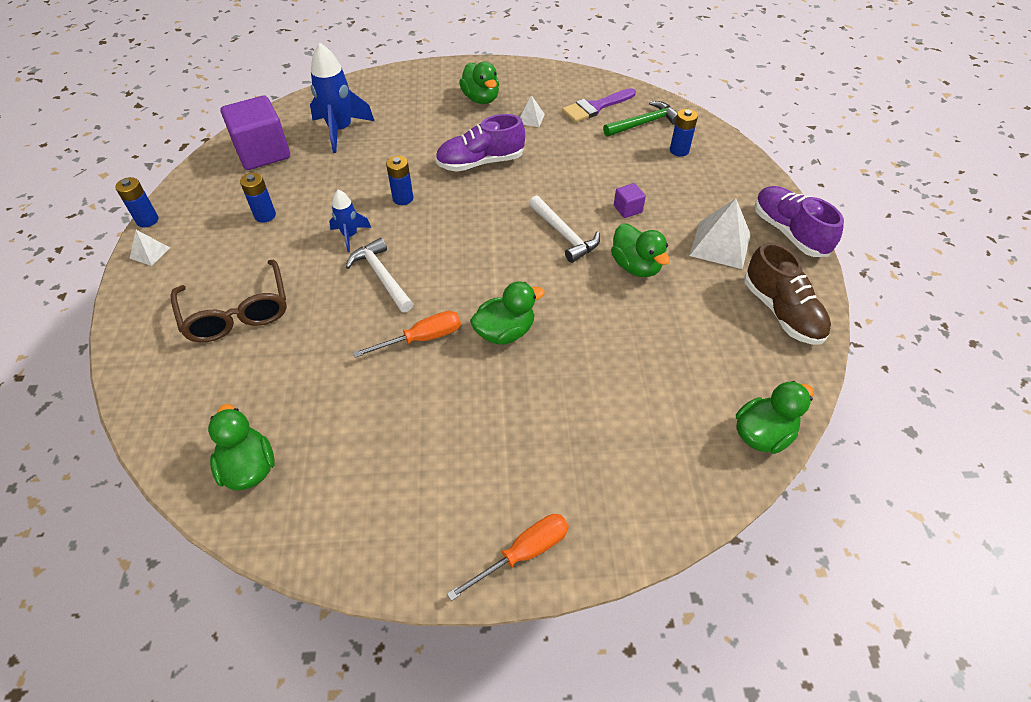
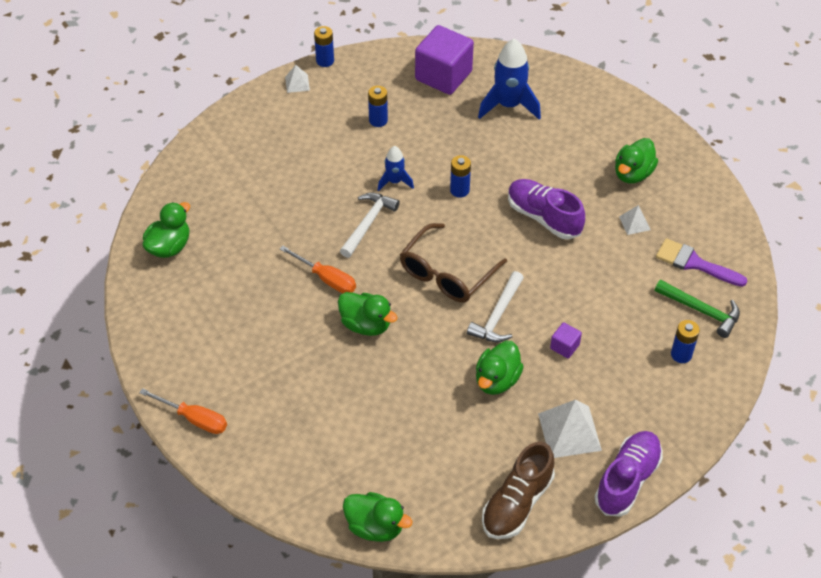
camera: 60 degrees right, 0 degrees up
(237, 312) = (279, 164): brown glasses -> brown glasses (447, 273)

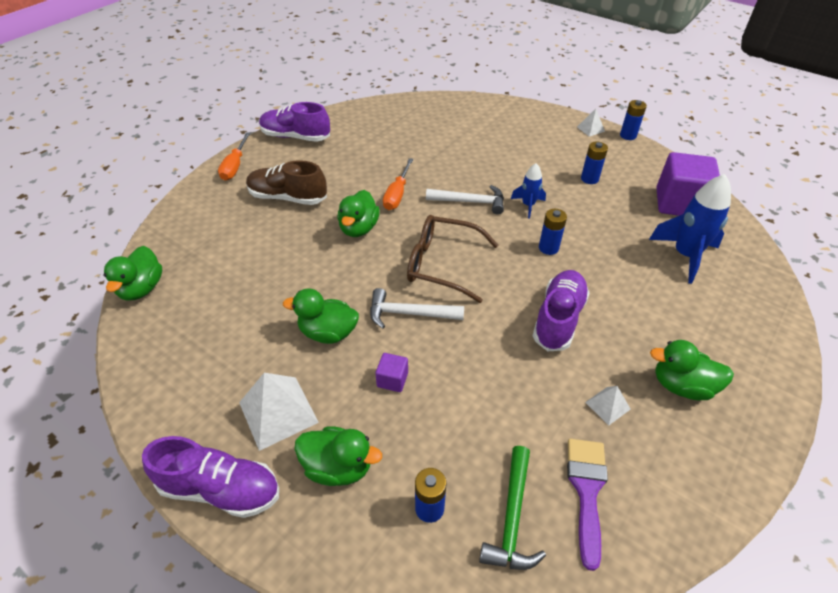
camera: 70 degrees right, 5 degrees down
(164, 347) = (295, 137): none -> purple shoe
(169, 246) = (388, 116): green duck -> green duck (338, 467)
(517, 503) = (177, 387): brown shoe -> brown shoe (288, 198)

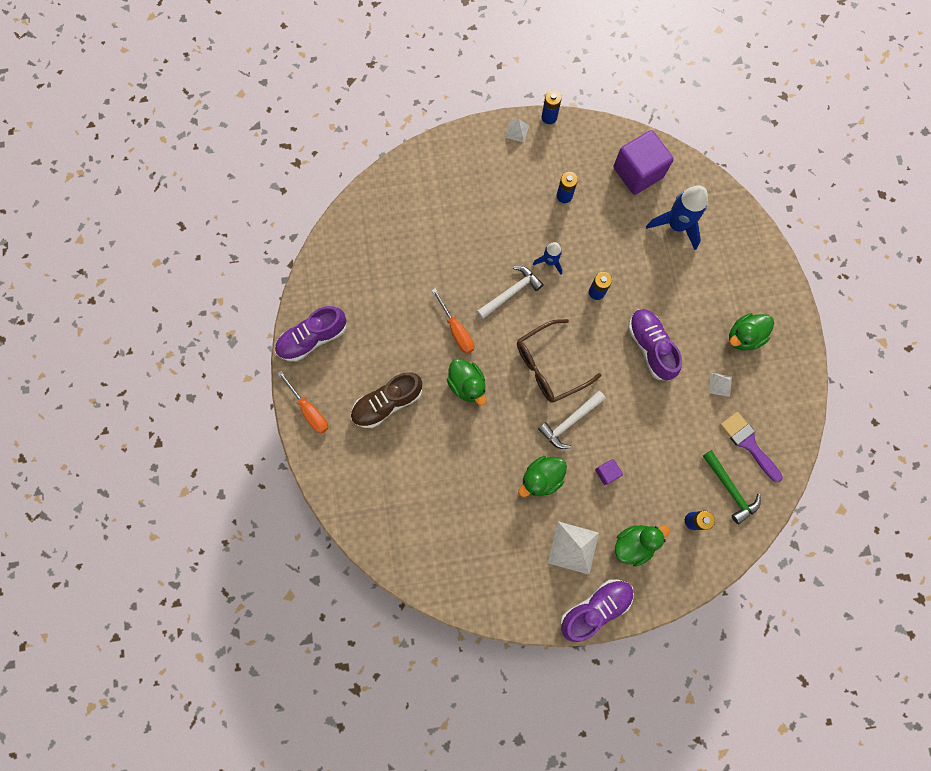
camera: 45 degrees left, 30 degrees up
(142, 288) = (396, 559): green duck -> none

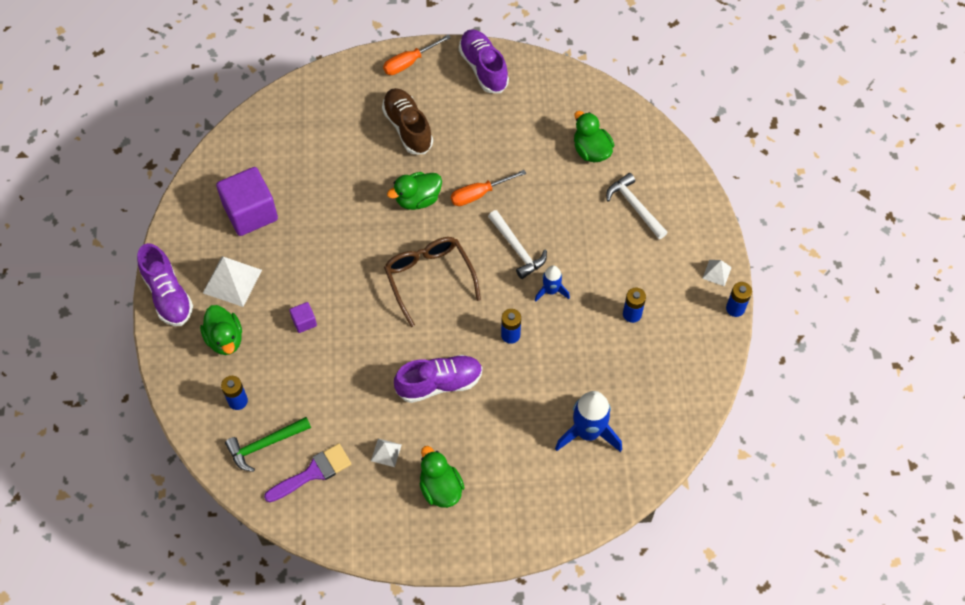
camera: 95 degrees right, 15 degrees down
(541, 478) = (308, 259): green duck -> green duck (591, 151)
(570, 421) = (365, 292): white hammer -> white hammer (635, 207)
(638, 172) = (659, 398): purple cube -> purple cube (250, 212)

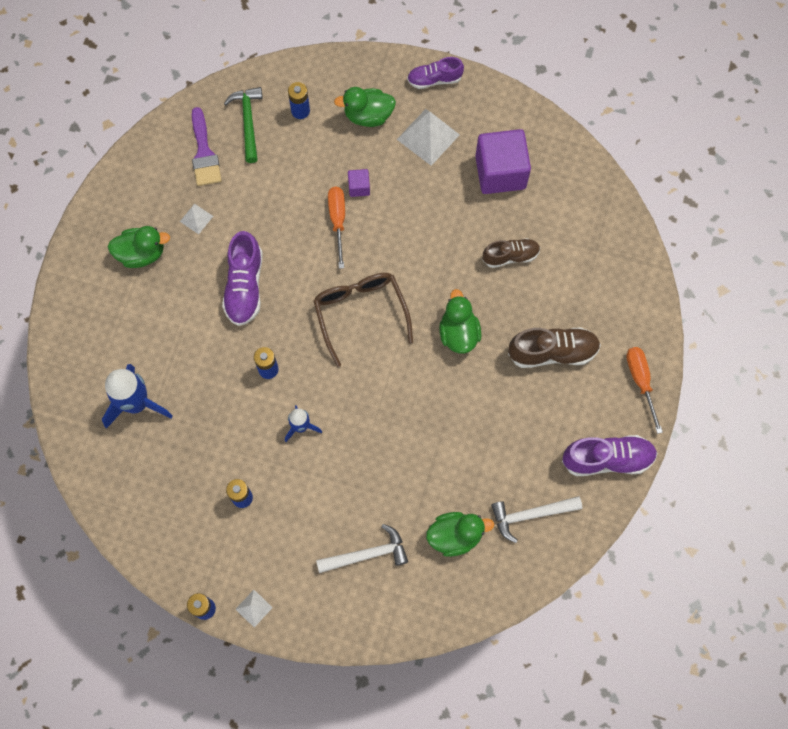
camera: 110 degrees right, 10 degrees up
(168, 295) = (434, 79): purple shoe -> purple shoe, size x0.66
(331, 182) = (510, 256): none -> brown shoe
(429, 279) = (361, 314): brown glasses -> brown glasses turned 105 degrees counterclockwise
(479, 194) = (442, 397): orange screwdriver -> orange screwdriver (338, 221)
(517, 249) = (362, 411): white hammer -> white hammer (531, 515)

